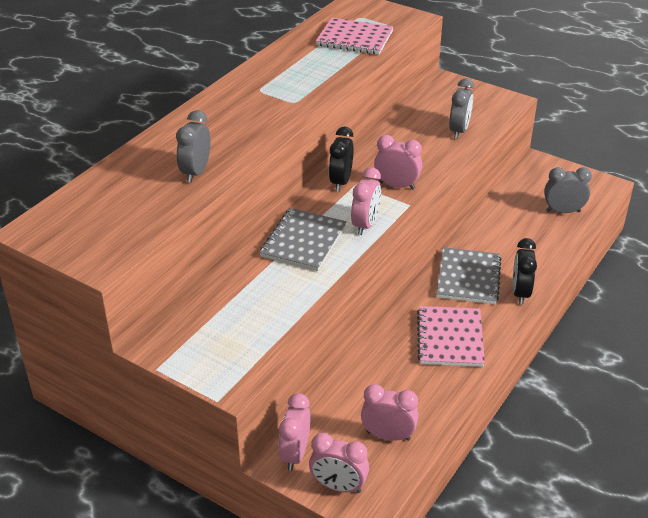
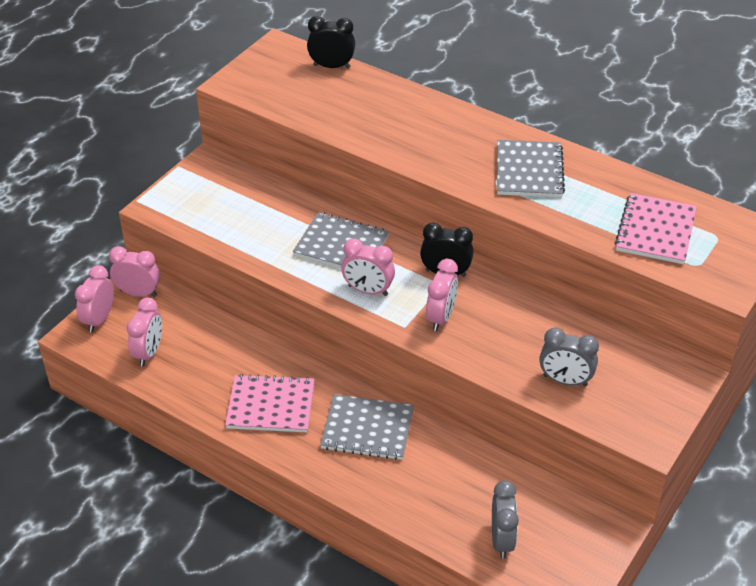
camera: 90 degrees right, 5 degrees up
(196, 172) = (360, 124): grey clock -> none
(278, 86) = (529, 171): none -> grey notebook
(520, 293) = (340, 474): black clock -> black clock (331, 66)

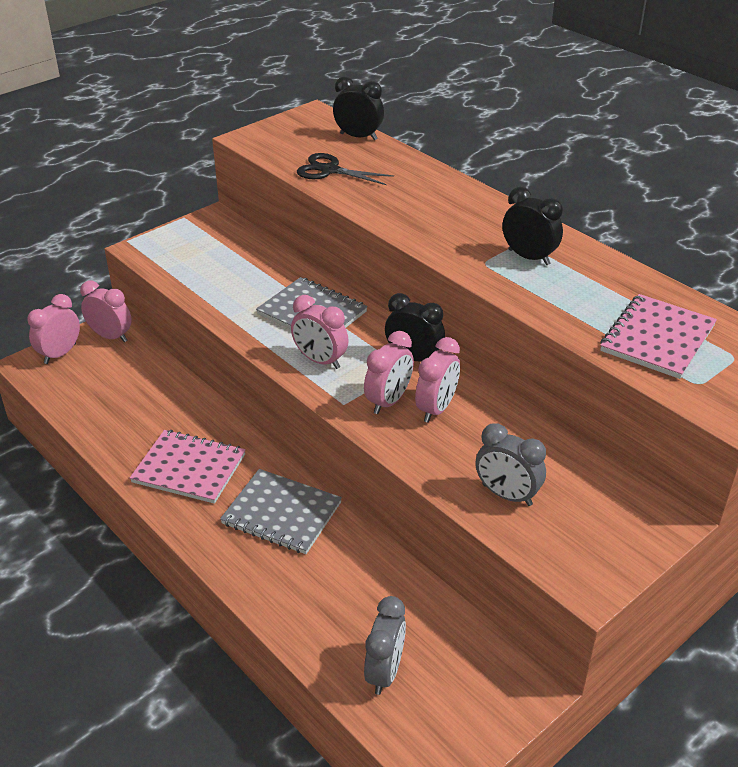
camera: 15 degrees right, 5 degrees down
(149, 353) = (91, 393): pink clock -> pink clock (436, 409)
(322, 108) = (329, 170): none -> black scissors
(529, 171) = (529, 257): grey notebook -> black clock

